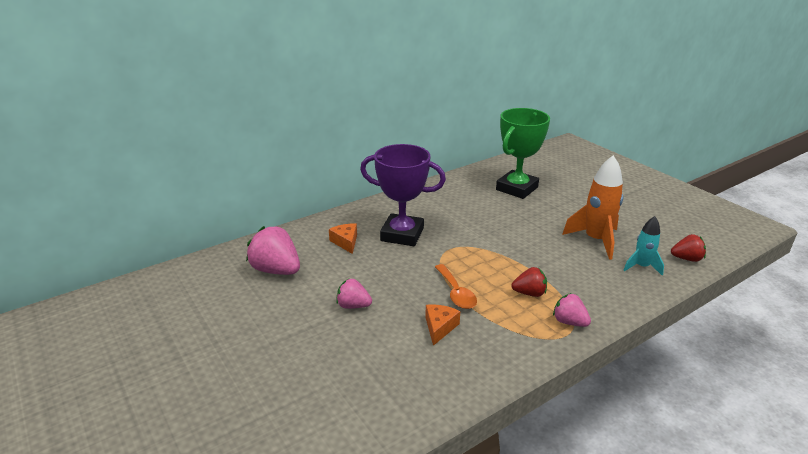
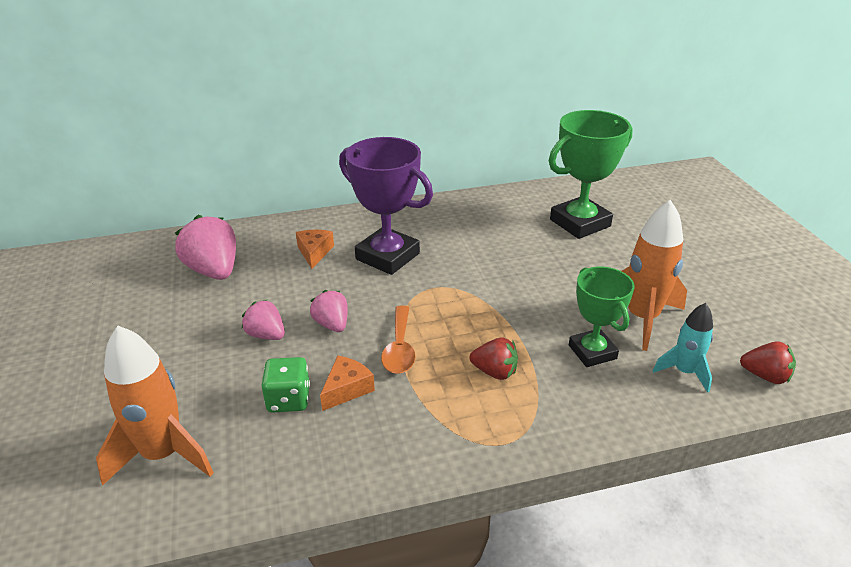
camera: 20 degrees right, 5 degrees up
(339, 404) = (163, 454): none -> orange rocket
(403, 344) = (288, 399): none -> green dice
(569, 322) = (521, 426): pink strawberry -> pink strawberry (332, 324)
(580, 267) = (592, 352): none -> green trophy

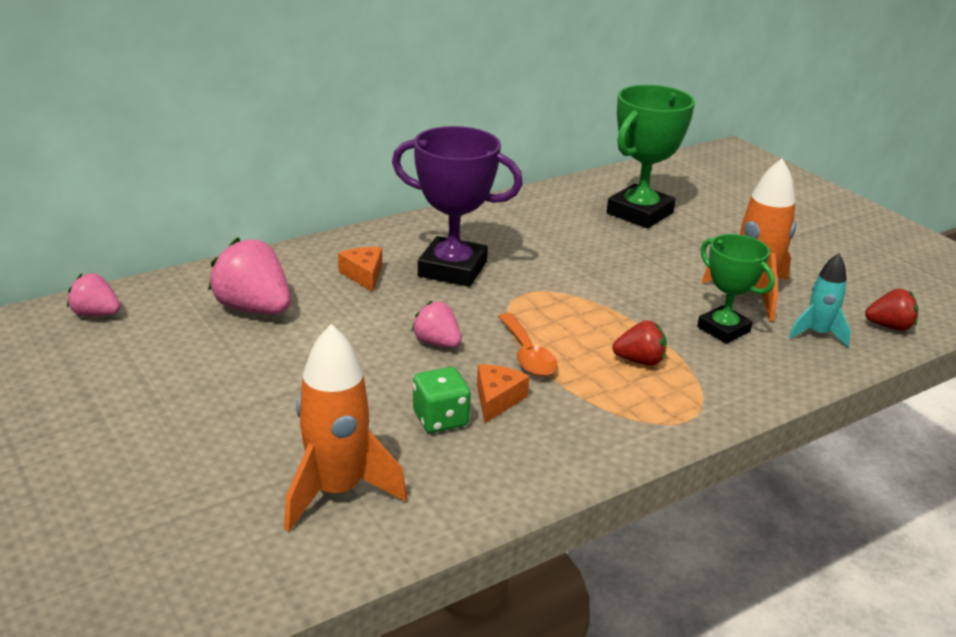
camera: 20 degrees left, 5 degrees down
(266, 335) = (368, 363): pink strawberry -> pink strawberry (96, 314)

